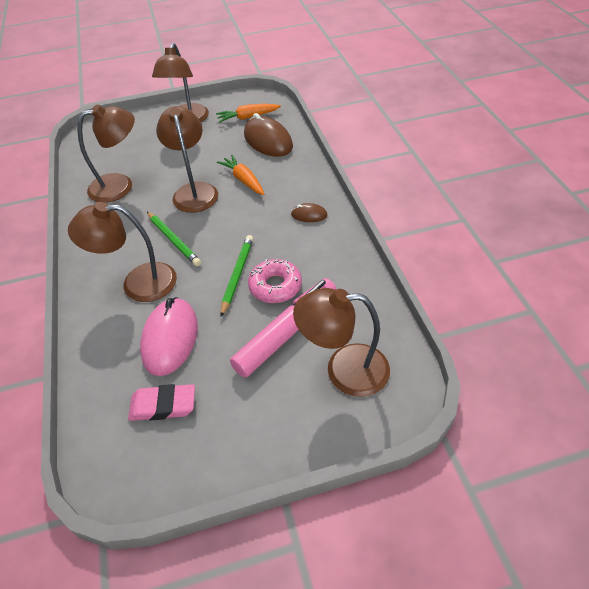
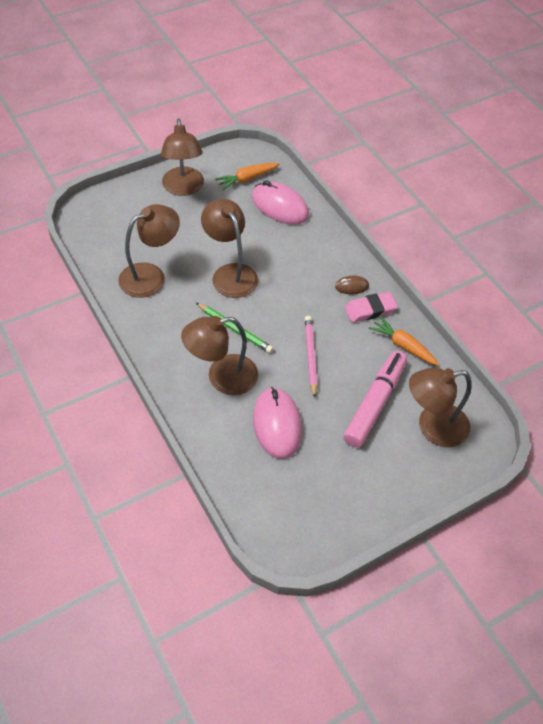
camera: 20 degrees left, 5 degrees up
(163, 405) = (298, 482): pink eraser -> pink eraser (370, 310)
(237, 275) = (310, 356): green pencil -> pink pencil
(244, 180) = (274, 255): orange carrot -> orange carrot (403, 346)
(268, 141) = (279, 206): brown mouse -> pink mouse
(275, 286) = (348, 362): pink donut -> none

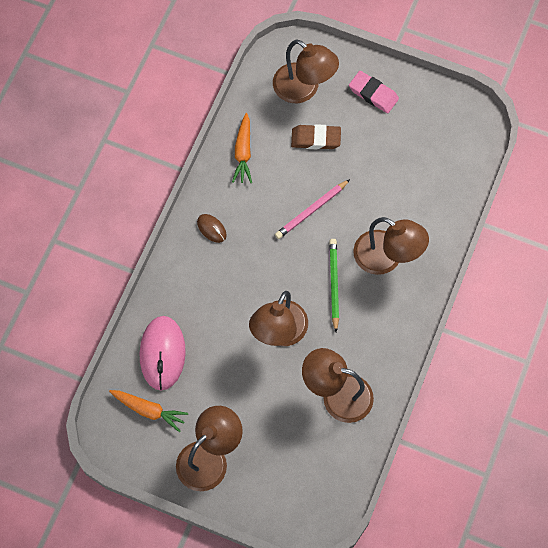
camera: 125 degrees left, 15 degrees up
(277, 424) = (392, 190): pink mouse -> none
(370, 310) = (225, 198): pink eraser -> pink eraser (373, 94)
(375, 403) = (315, 139): pink marker -> brown eraser

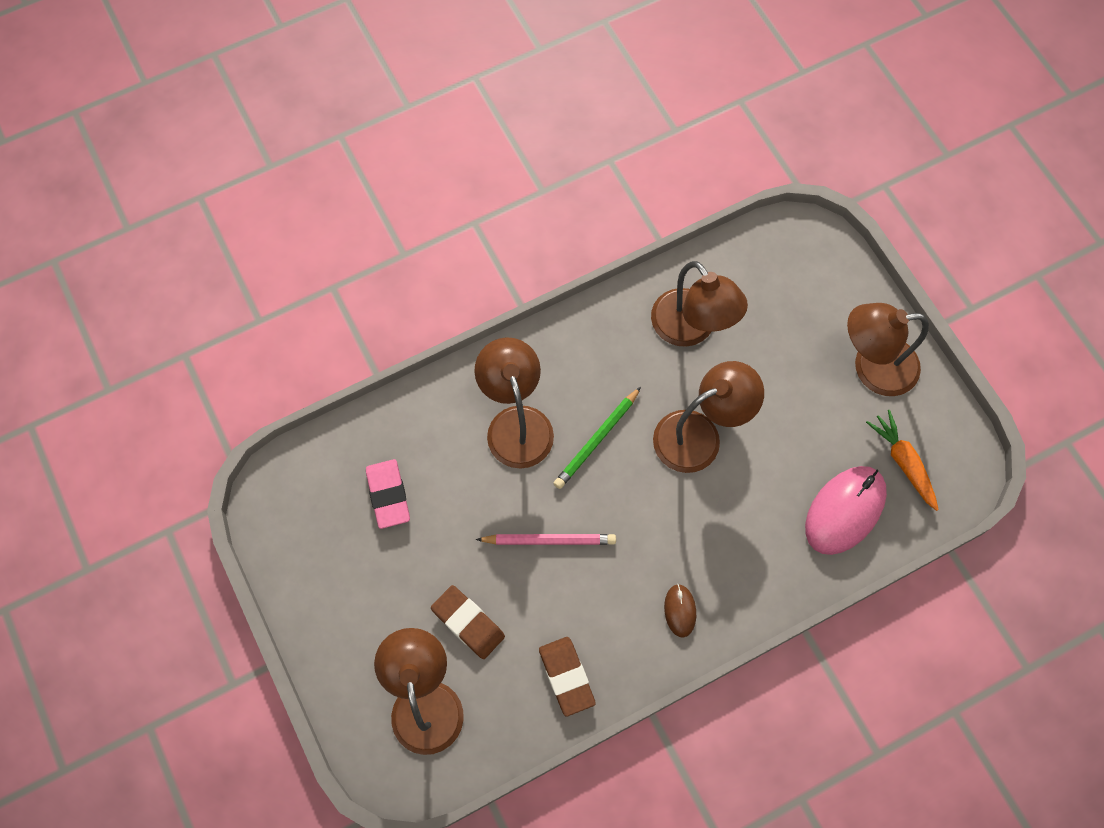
camera: 140 degrees left, 0 degrees up
(243, 152) = (566, 677): orange carrot -> brown eraser
(373, 94) = (351, 624): pink eraser -> pink eraser (388, 495)

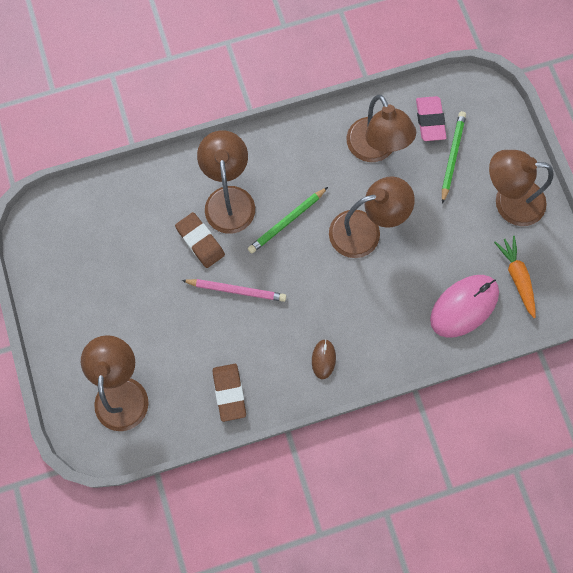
camera: 10 degrees right, 5 degrees up
(388, 495) = (123, 237): pink eraser -> pink eraser (430, 120)
(468, 623) = (164, 341): brown eraser -> brown eraser (200, 241)
(790, 322) = (452, 156): none -> green pencil

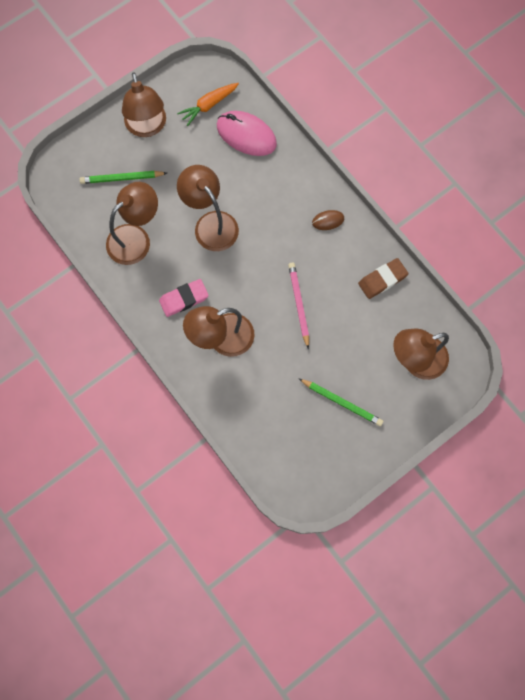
camera: 110 degrees left, 0 degrees up
(200, 241) = (268, 348): brown eraser -> none
(286, 221) = (225, 286): green pencil -> green pencil (342, 403)
(430, 120) = (94, 204): pink eraser -> pink eraser (184, 299)

